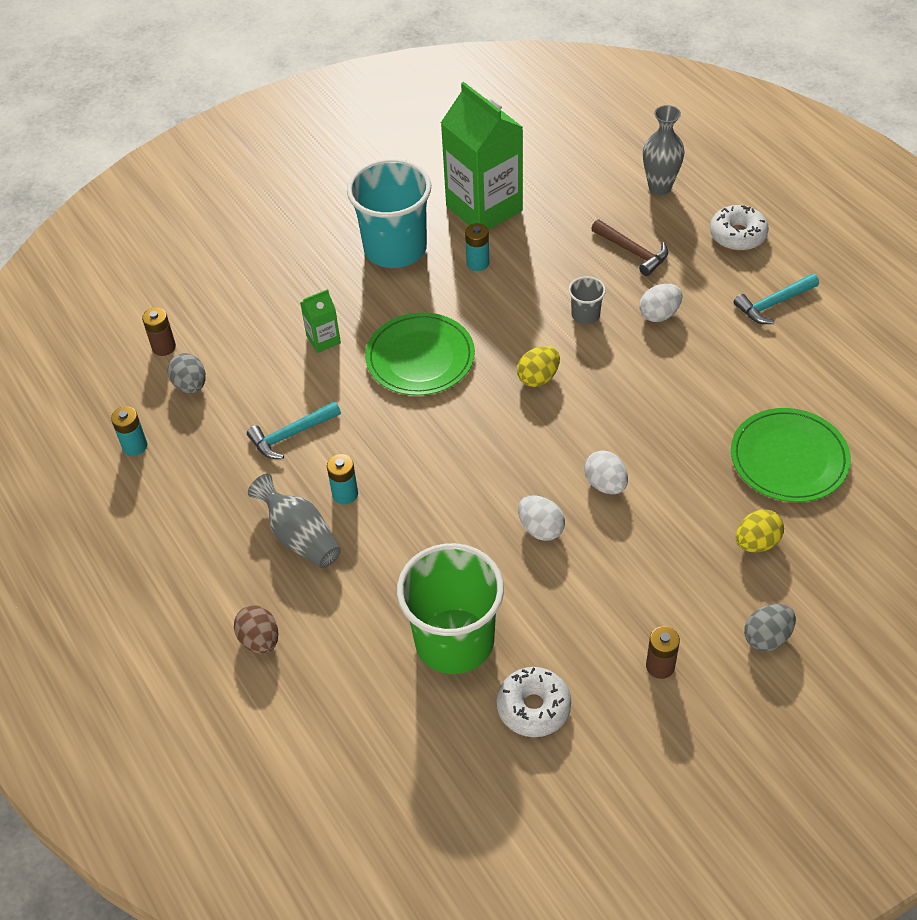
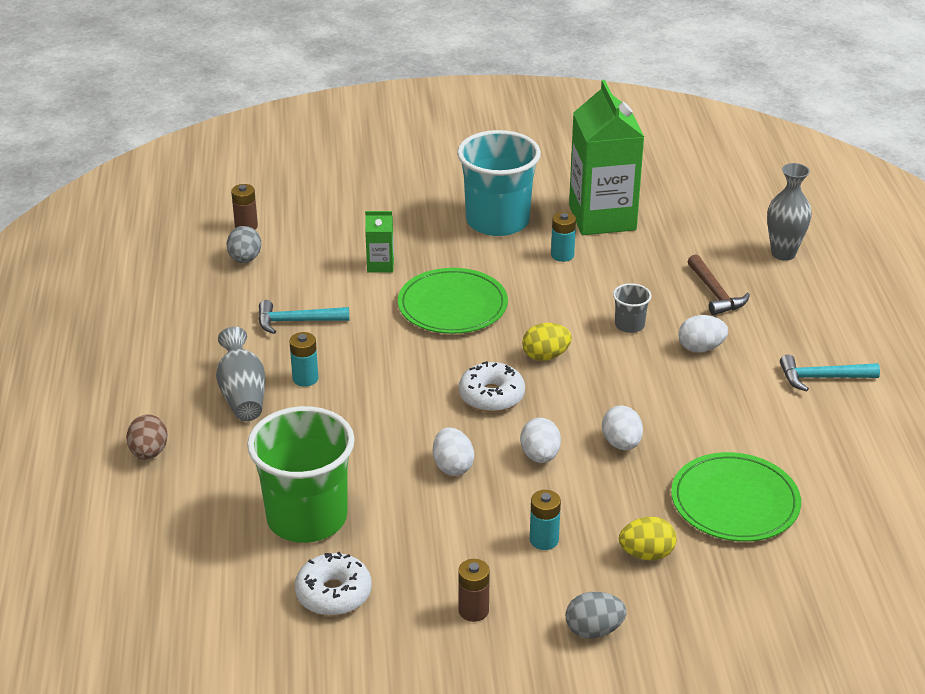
camera: 25 degrees right, 15 degrees down
(135, 446) = (166, 285): turquoise battery -> turquoise battery (544, 540)
(662, 441) = (621, 443): none -> white egg
(737, 235) = (830, 314): white donut -> white donut (491, 396)

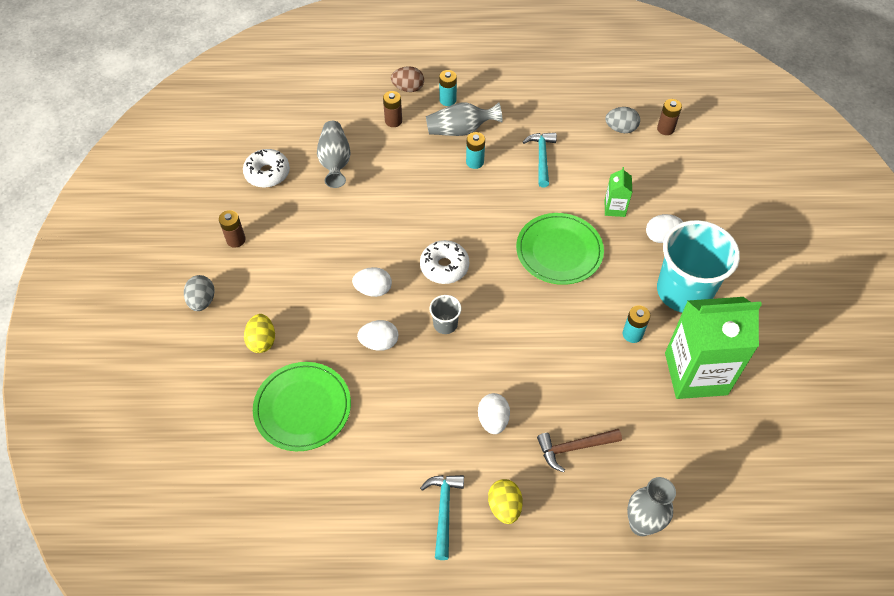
camera: 95 degrees right, 20 degrees up
(220, 463) = (393, 121): none -> brown battery
(307, 518) = (335, 162): green cup -> grey vase
(452, 466) = (370, 238): white egg -> white egg (661, 236)
(544, 540) = (289, 283): turquoise battery -> turquoise battery (447, 100)
(545, 356) = (490, 306): yellow egg -> yellow egg (504, 506)
(629, 325) = (528, 371): grey cup -> grey cup (445, 324)

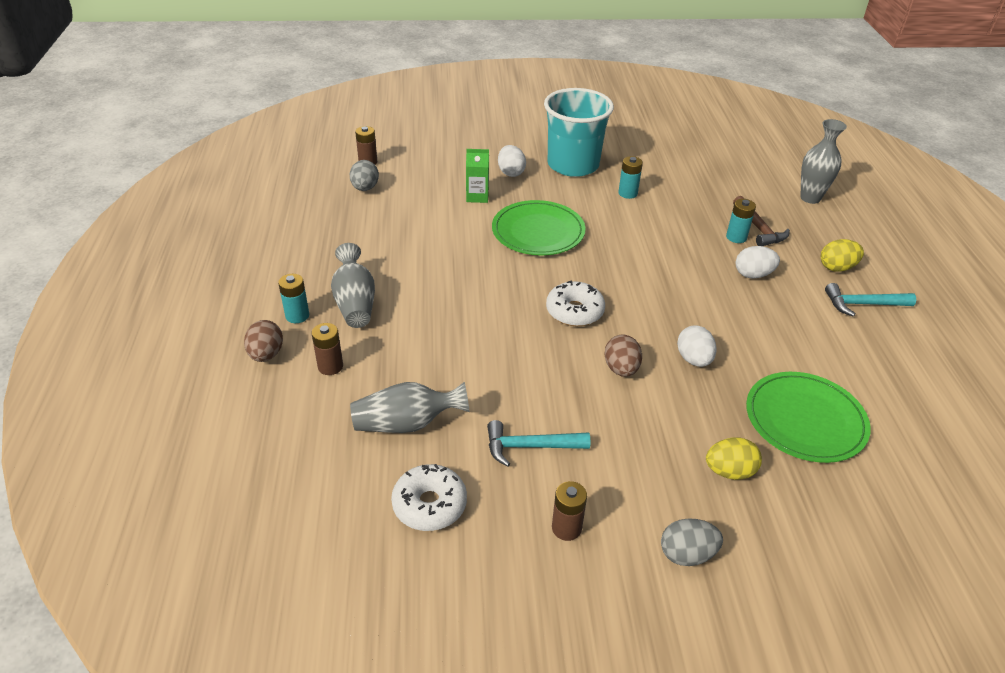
camera: 95 degrees left, 15 degrees down
(373, 290) = (621, 369): white egg -> brown egg
(445, 324) = (652, 309): grey cup -> none
(475, 162) = (411, 290): turquoise battery -> turquoise battery (736, 237)
(541, 157) = (405, 241): turquoise hammer -> turquoise hammer (530, 447)
(695, 373) = (658, 165): green carton -> none

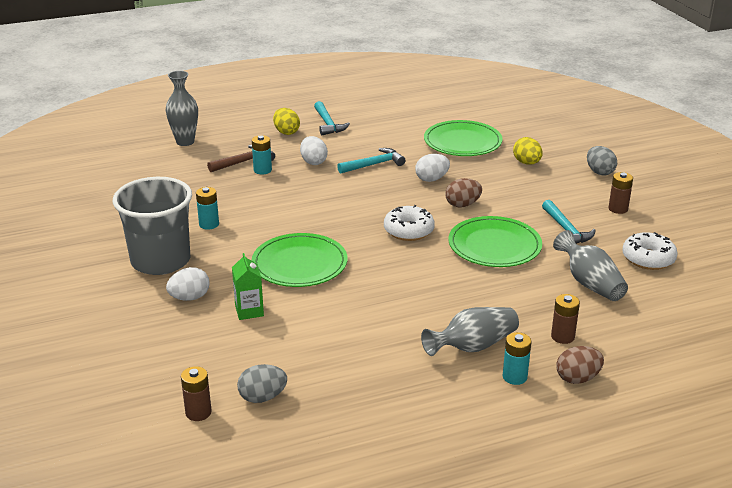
camera: 105 degrees left, 10 degrees down
(518, 369) = (494, 245): none -> green plate
(573, 165) = (161, 261): turquoise cup -> grey cup
(741, 319) = (374, 164): none -> turquoise hammer

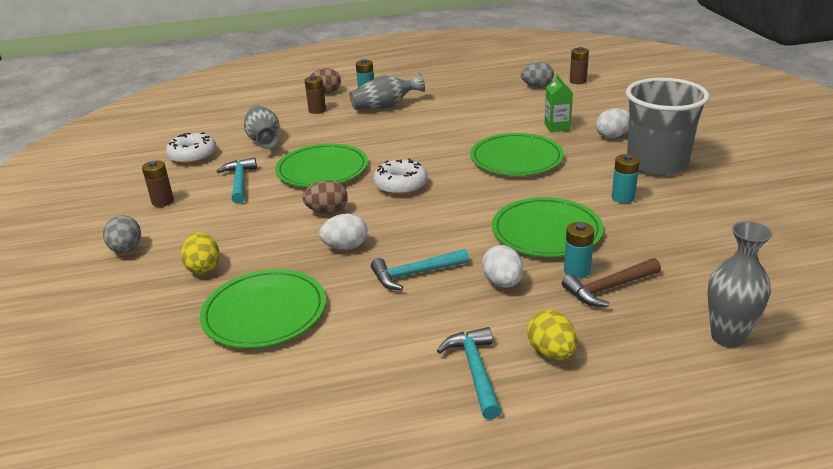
camera: 170 degrees left, 0 degrees up
(279, 195) = (546, 231): none -> green plate

